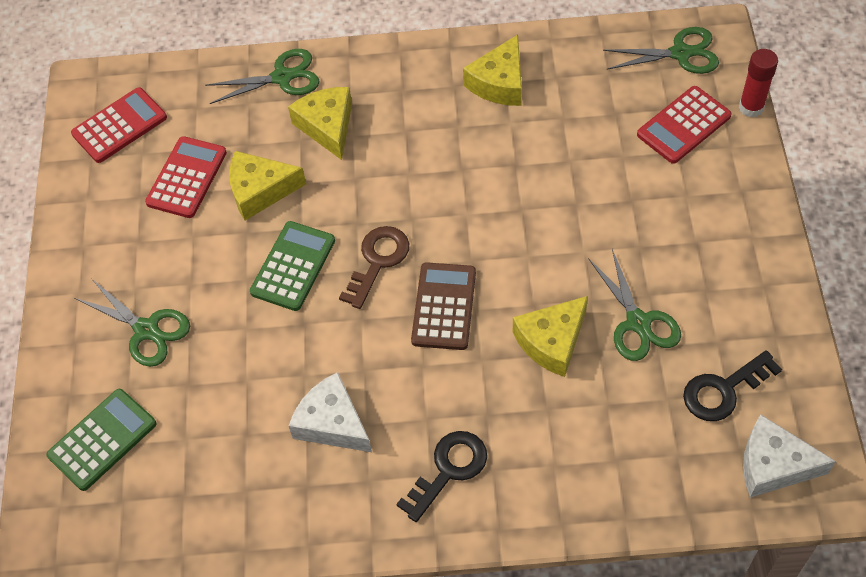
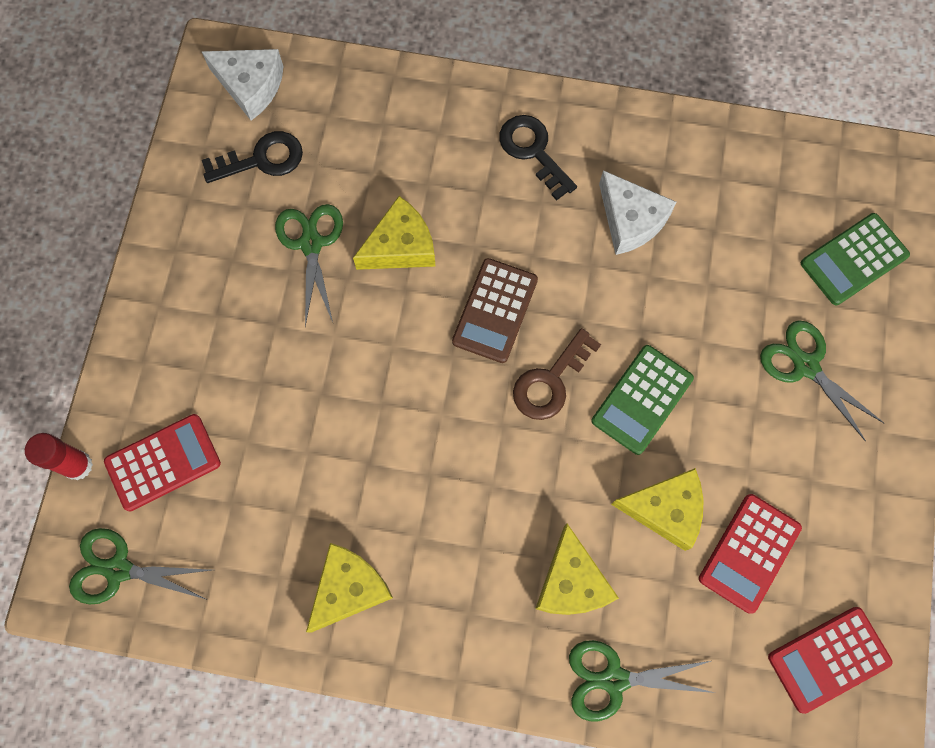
camera: 170 degrees left, 15 degrees up
(448, 470) = (533, 151): black key -> black key turned 90 degrees clockwise

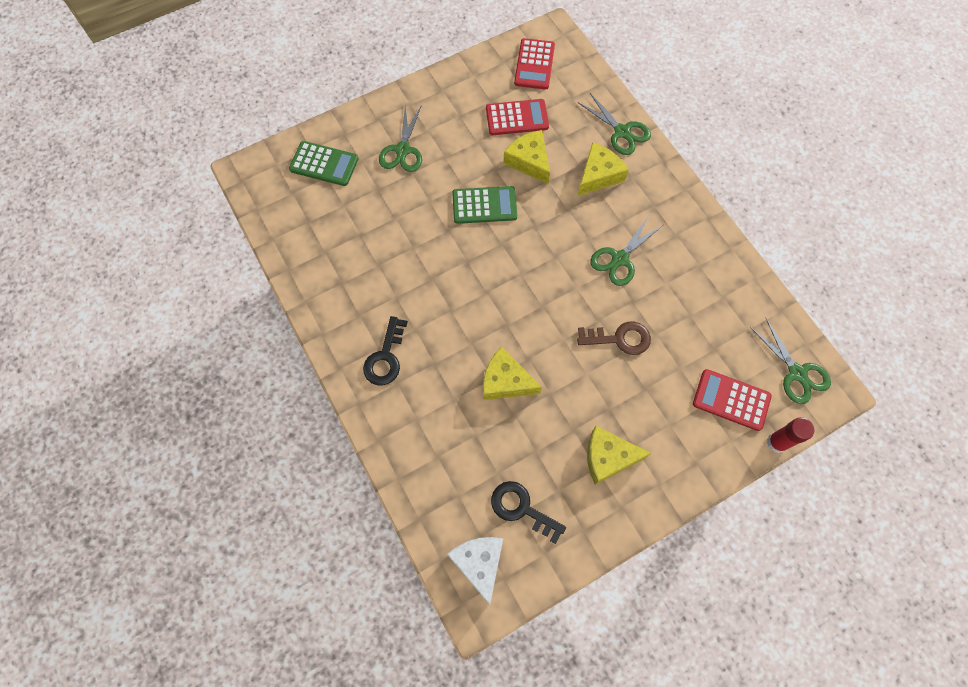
camera: 130 degrees left, 5 degrees down
(311, 243) = (547, 431): green scissors -> green scissors (619, 259)
(349, 588) = (695, 262): yellow cheese -> yellow cheese (608, 457)
(494, 310) = (499, 304): brown calculator -> none
(550, 381) = (512, 251): brown key -> brown key (619, 338)
(630, 220) = (388, 277): white cheese -> none
(828, 659) = (534, 64): red calculator -> red calculator turned 75 degrees clockwise

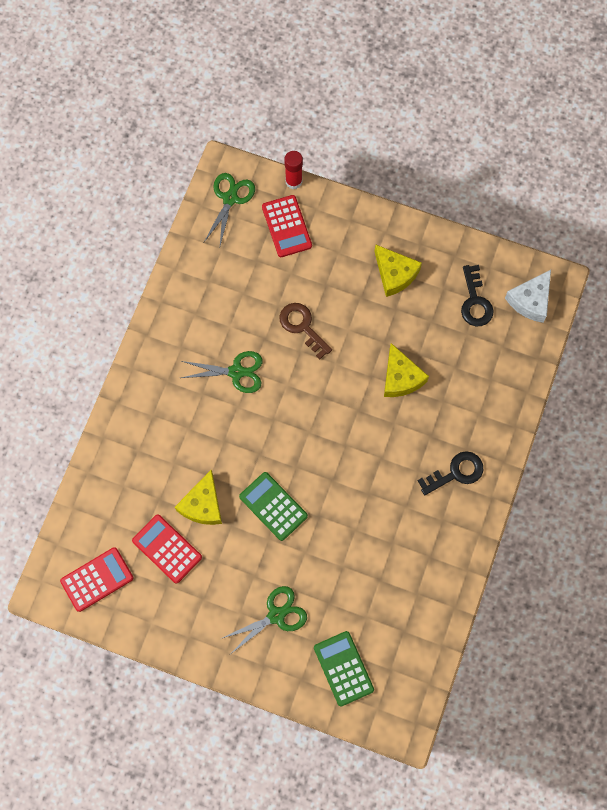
camera: 130 degrees left, 5 degrees up
(598, 175) = (172, 441): yellow cheese -> none
(622, 132) = (113, 454): green scissors -> none

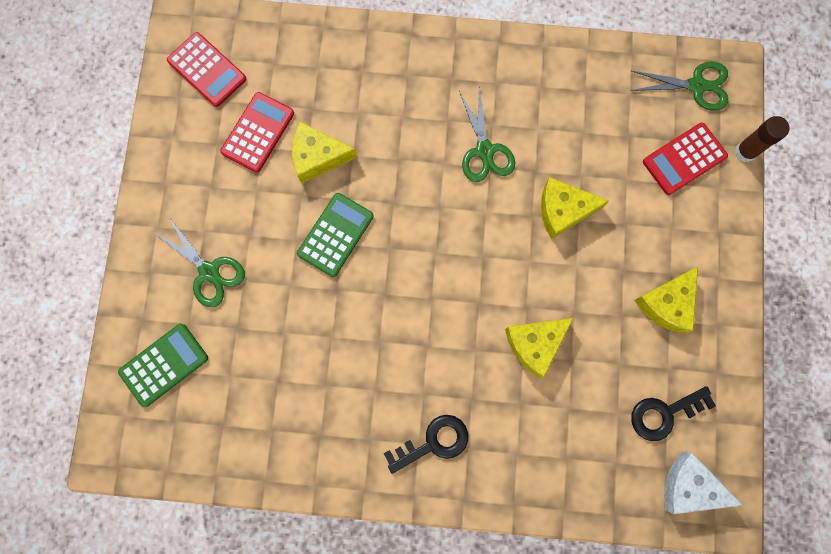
camera: 75 degrees right, 5 degrees up
(293, 181) = (745, 152): red glue stick -> brown glue stick
(302, 327) = (563, 210): brown key -> yellow cheese
(456, 472) = (433, 442): black key -> black key turned 75 degrees counterclockwise

